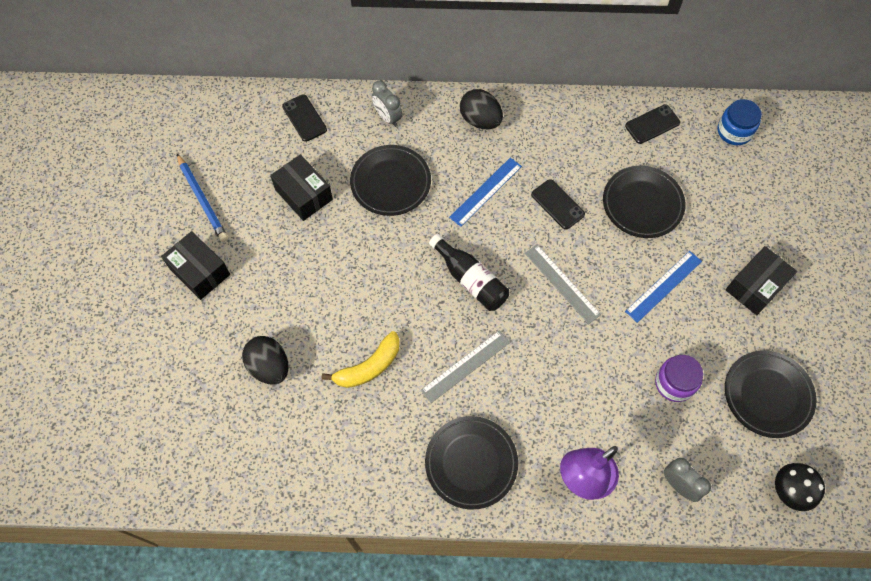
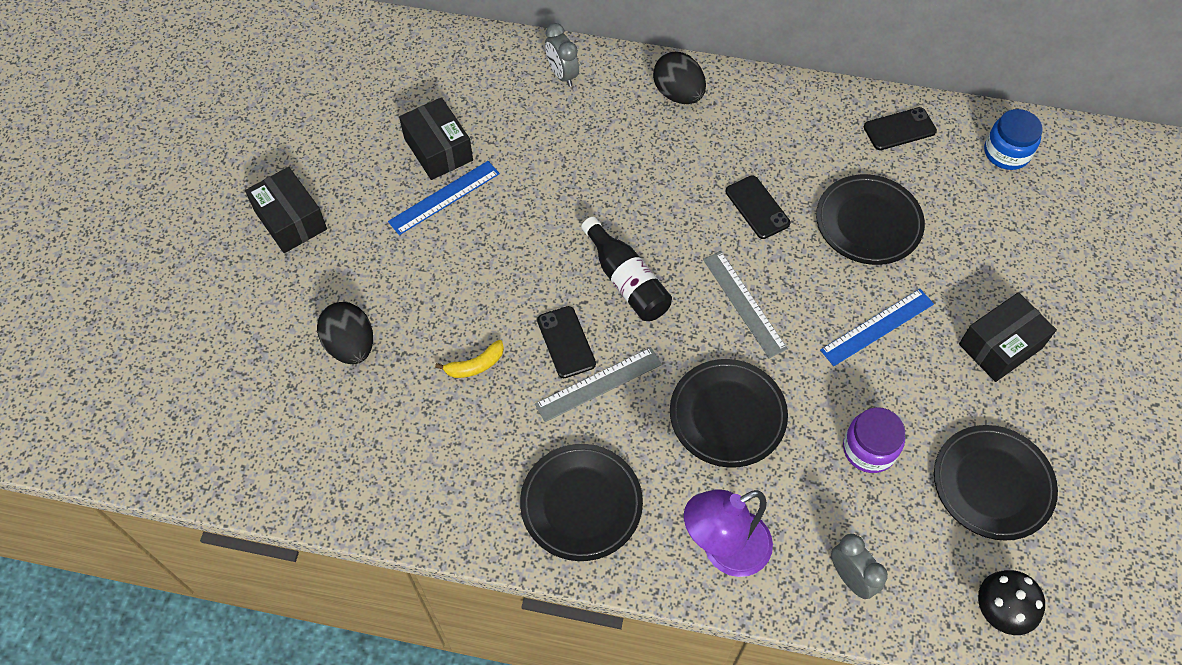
camera: 10 degrees right, 5 degrees down
(202, 200) = (313, 138): blue pencil -> none
(304, 118) = (459, 61): black phone -> black phone (566, 342)
(369, 366) = (475, 365): yellow banana -> yellow banana, size x0.63
(390, 182) = (549, 151): black plate -> black plate (727, 415)
(486, 191) = (668, 179): blue ruler -> blue ruler (444, 197)

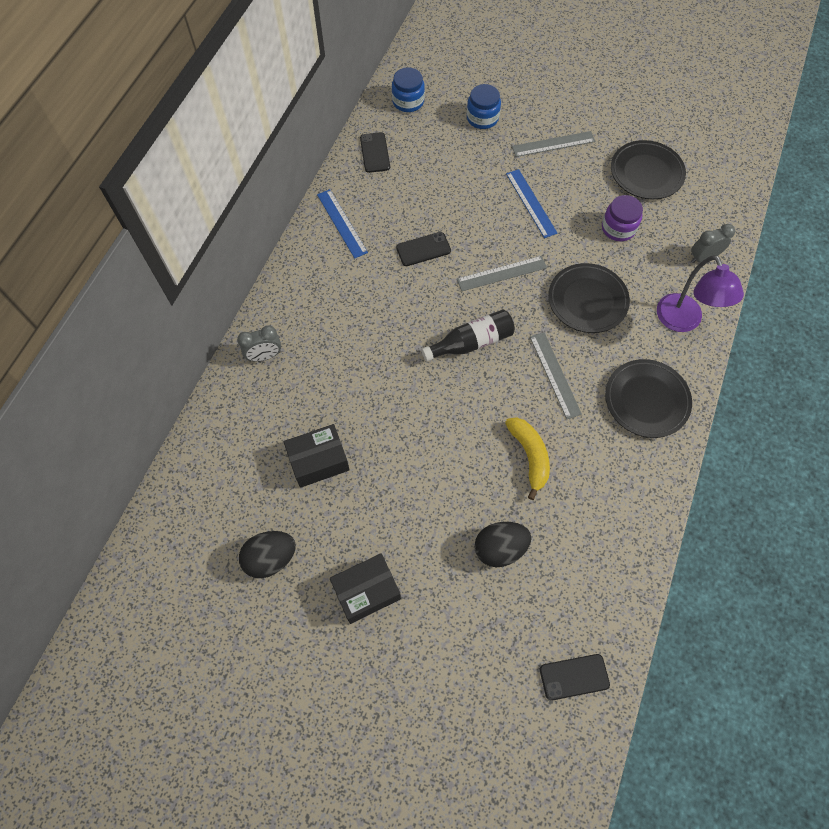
camera: 80 degrees left, 5 degrees up
(444, 197) = (369, 461): blue ruler -> blue ruler (342, 223)
(475, 365) = (529, 456): yellow banana -> yellow banana, size x1.57
(566, 342) = (517, 391): black phone -> black phone (574, 677)
(678, 94) = (307, 278): black egg -> black egg (271, 558)
(868, 223) = (449, 188): black plate -> none
(999, 612) = (725, 191): black mushroom -> none
(1000, 346) = (553, 144): black box -> grey ruler
(1013, 247) = (482, 118): none -> blue jar

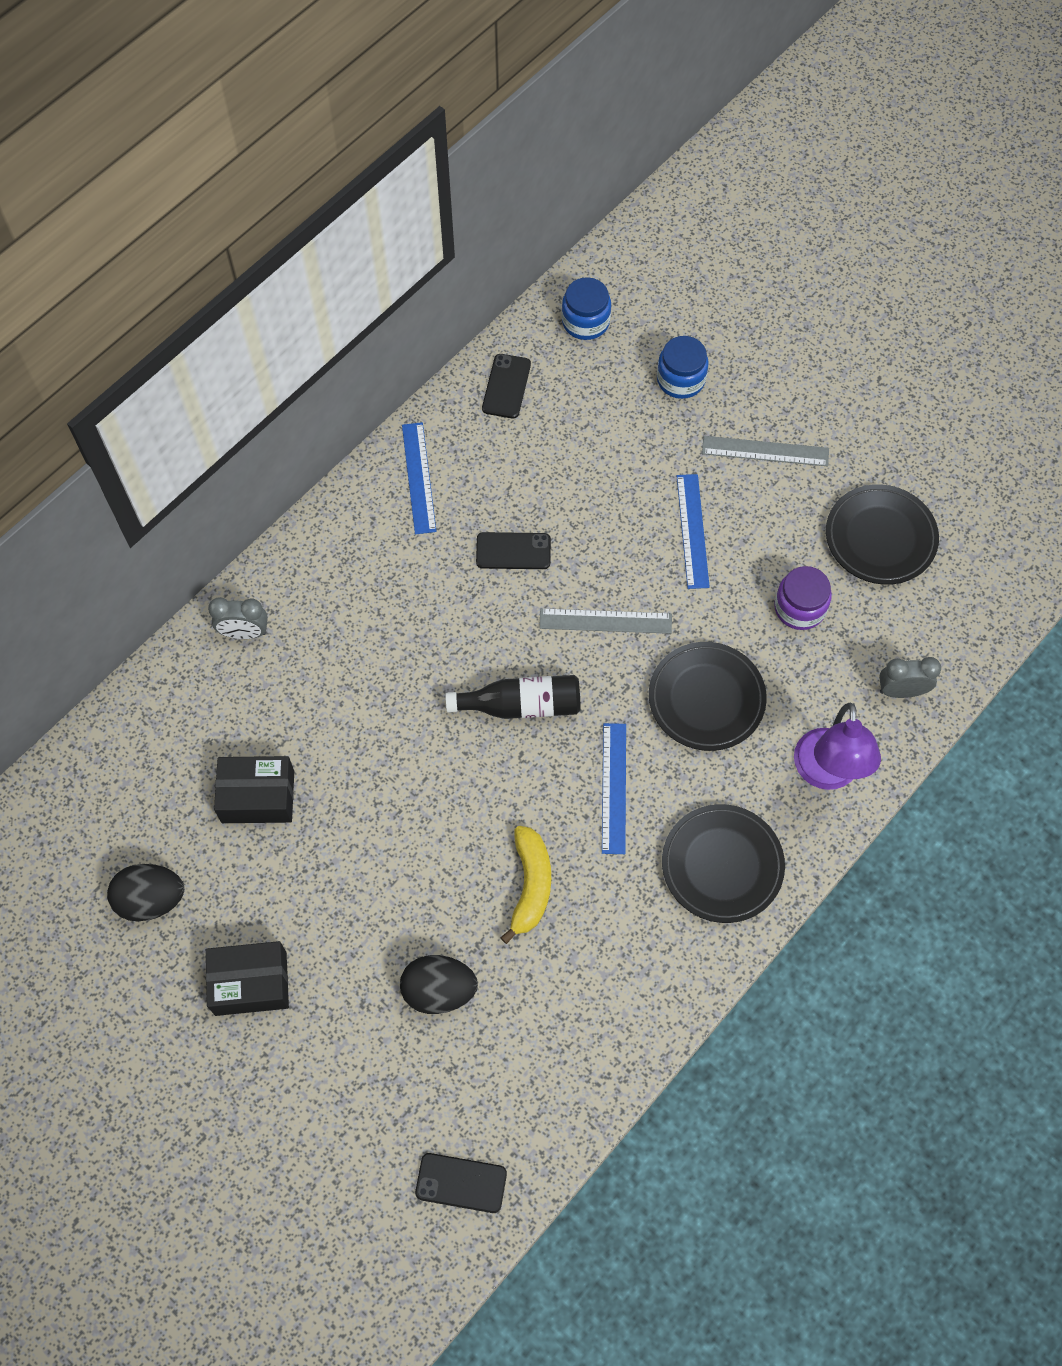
camera: 20 degrees right, 0 degrees up
(555, 375) = (614, 788): grey ruler -> blue ruler

